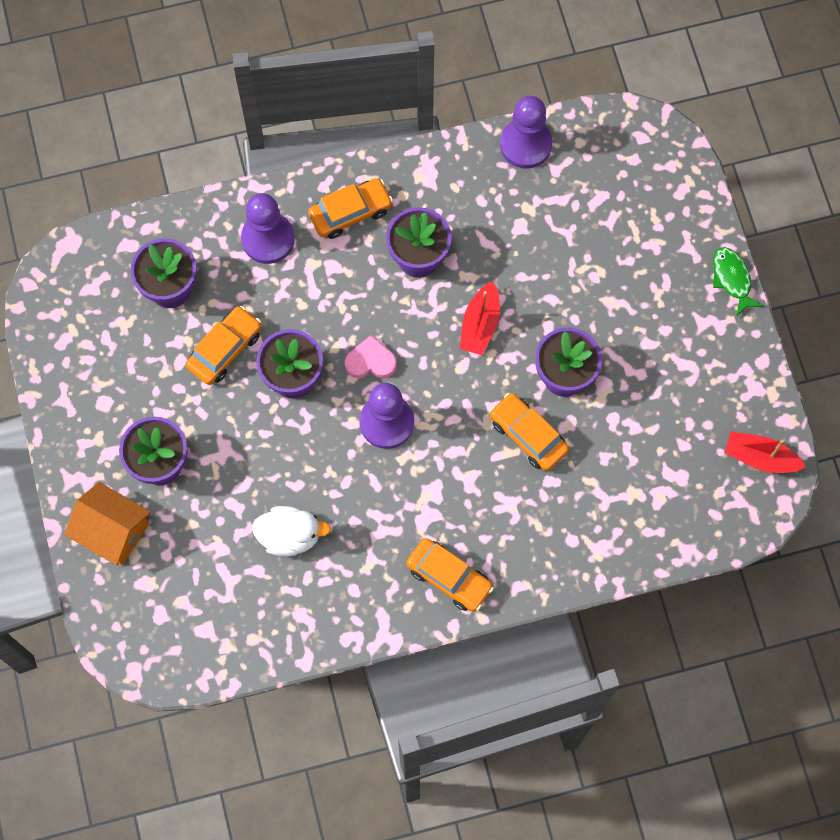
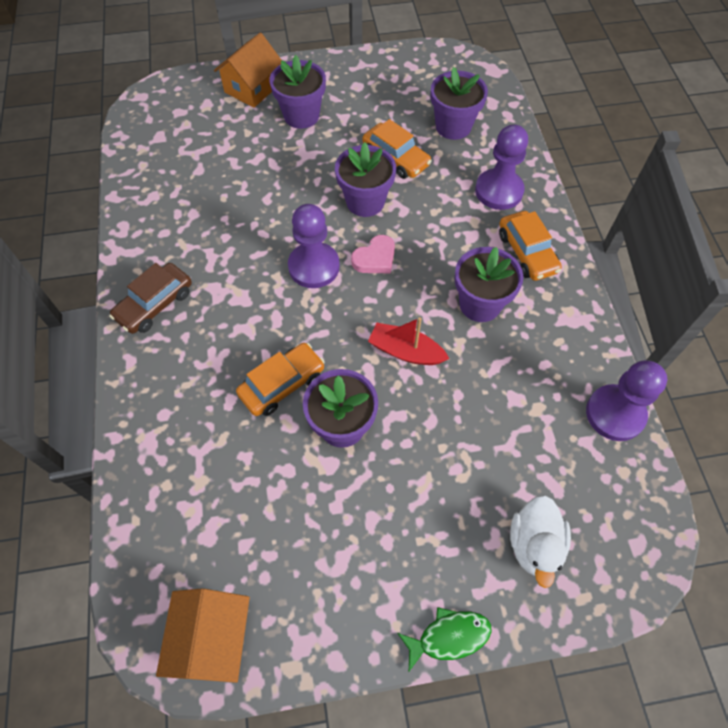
camera: 95 degrees right, 10 degrees down
(290, 536) = (223, 192): white duck -> white duck (534, 544)
(370, 361) = (375, 258): pink heart -> pink heart turned 45 degrees clockwise
(449, 577) = (155, 304): orange car -> brown car
(760, 457) = (212, 638): red boat -> orange house

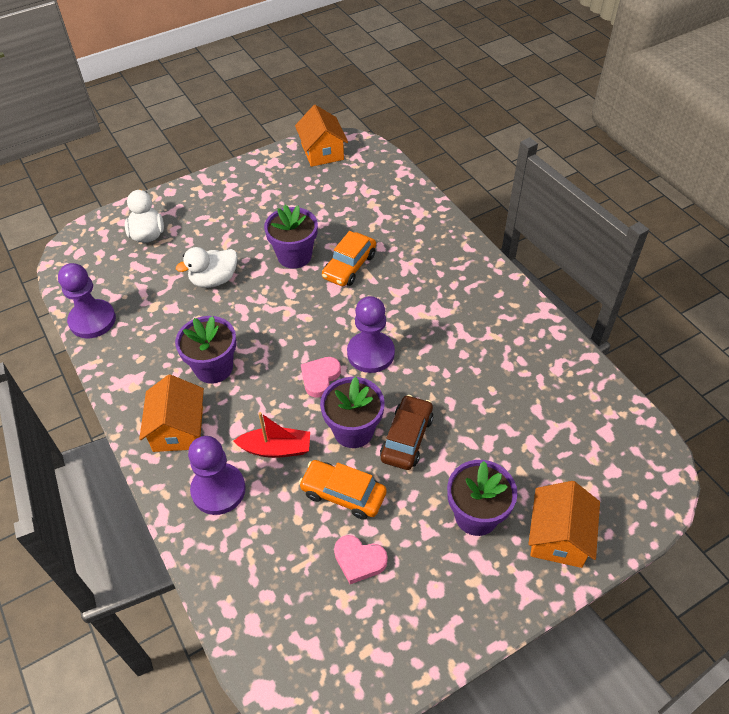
camera: 160 degrees right, 10 degrees down
(155, 304) = (480, 286): brown car -> brown car (407, 438)
(402, 115) = (359, 560): none -> pink heart
(405, 351) = (266, 313): red boat -> red boat (276, 449)
(449, 636) = (192, 185): green fish -> none
(453, 126) = (292, 564): purple flower pot -> none
(455, 423) = (214, 280): none -> white duck
(527, 252) = (178, 429): orange car -> orange house

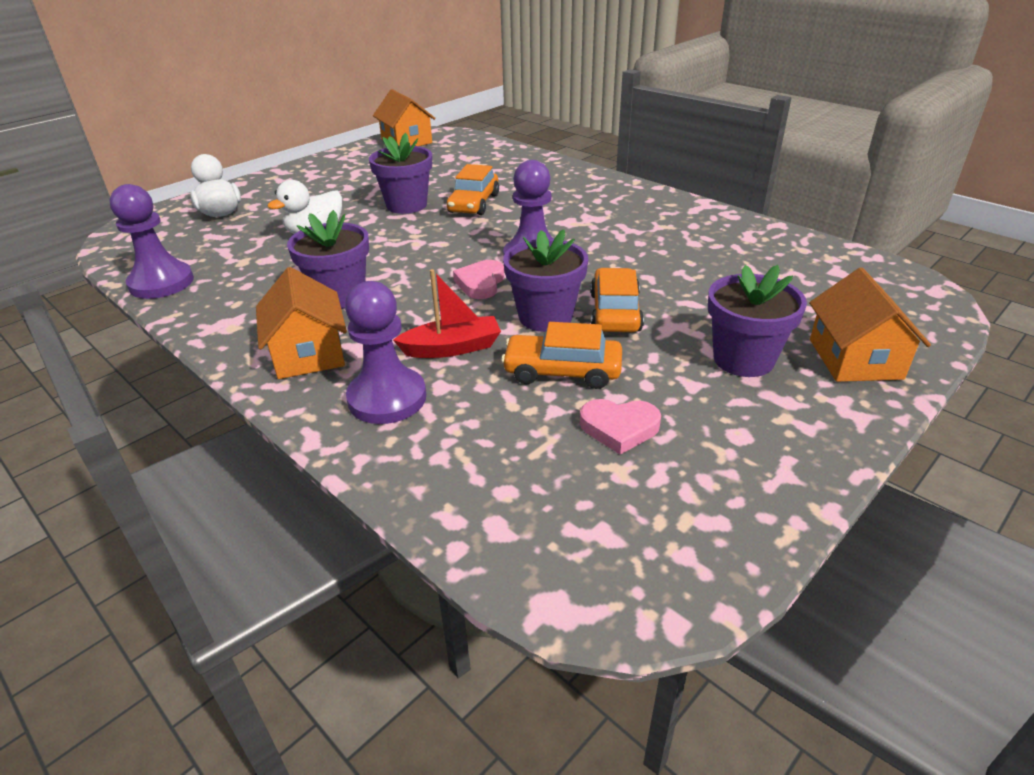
camera: 15 degrees left, 15 degrees down
(407, 438) = (615, 312): brown car -> orange car

